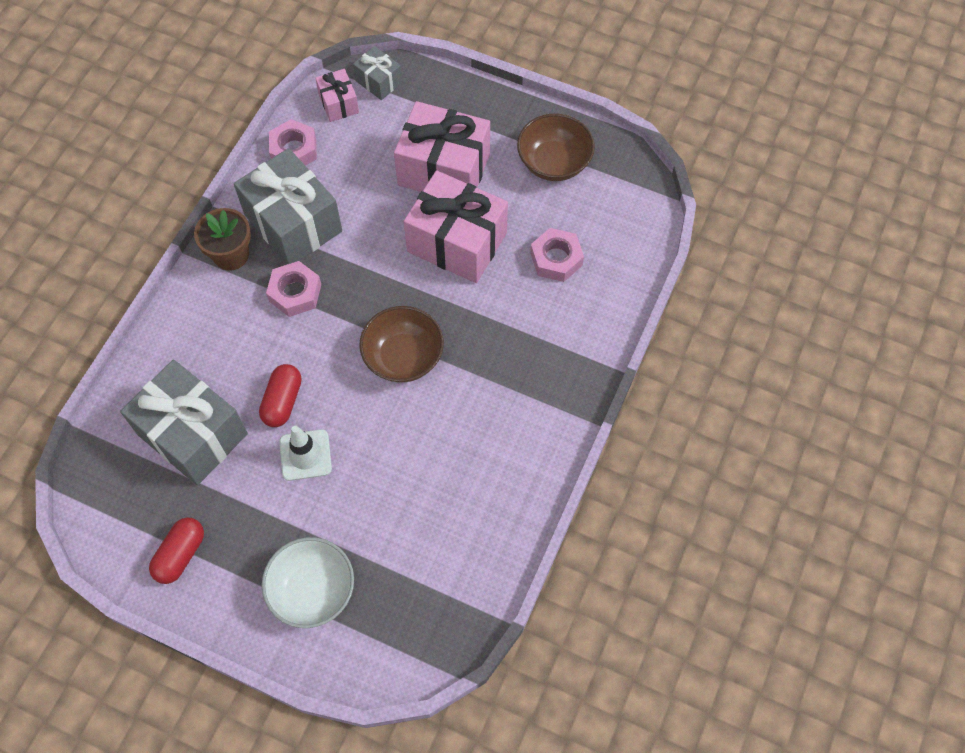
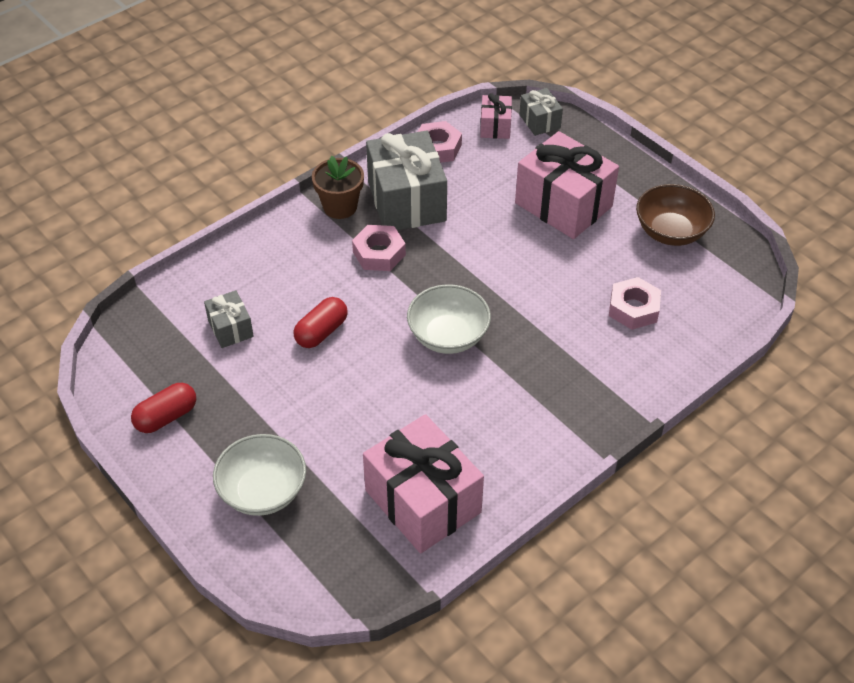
camera: 25 degrees right, 15 degrees down
(192, 434) = (230, 328): grey gift -> grey gift, size x0.49
(305, 455) = (318, 381): white traffic cone -> none
(403, 357) = (448, 336): brown bowl -> white bowl
(457, 242) = (546, 264): pink gift -> pink gift (423, 501)

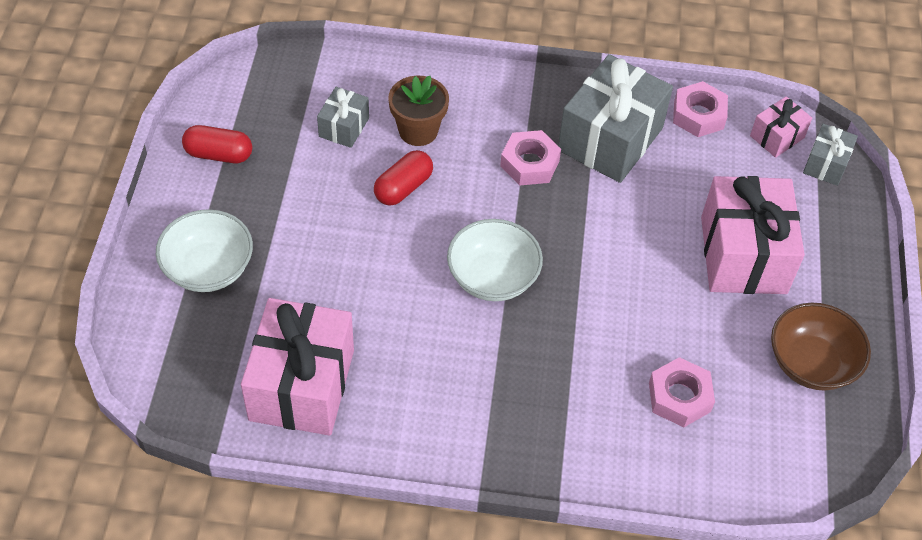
camera: 45 degrees right, 5 degrees up
(321, 332) = (403, 188): red capsule -> red capsule turned 45 degrees counterclockwise
(340, 207) = (550, 99): brown flower pot -> brown flower pot (418, 131)

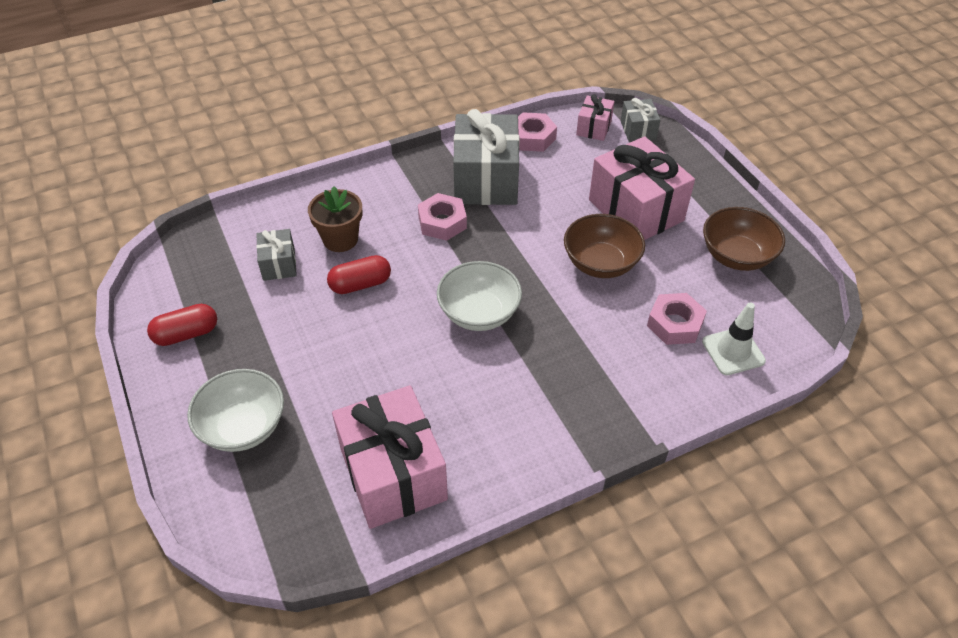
camera: 30 degrees left, 5 degrees down
(403, 188) = (360, 284): red capsule -> red capsule turned 60 degrees clockwise
(656, 292) = (600, 263): none -> brown bowl
(716, 458) = (733, 351): none -> white traffic cone

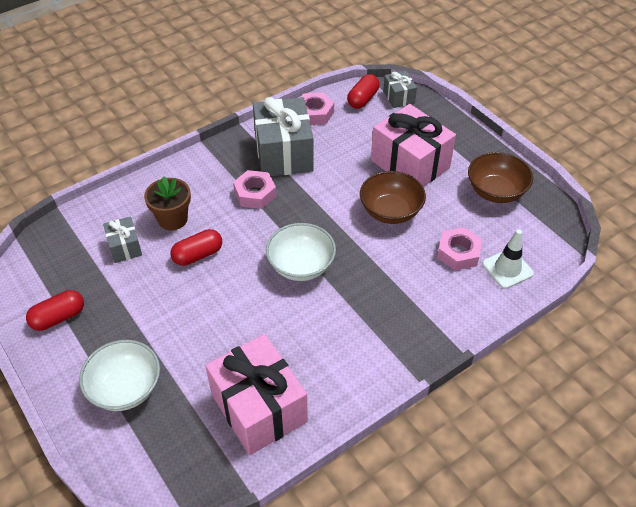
camera: 10 degrees left, 0 degrees up
(594, 128) = (363, 99): pink gift -> red capsule

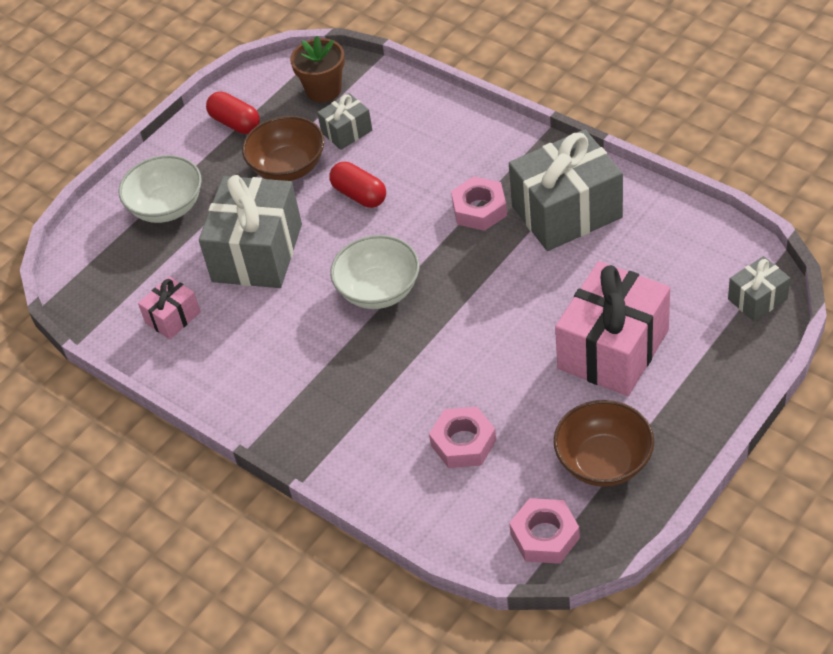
camera: 80 degrees right, 0 degrees up
(172, 219) = (405, 153): brown flower pot -> brown flower pot (323, 90)
(219, 333) = (257, 253): none -> grey gift
(259, 408) = (173, 317): pink gift -> pink gift, size x0.49
(314, 113) = (666, 217): pink nut -> pink nut (545, 536)
(363, 99) = (728, 259): red capsule -> none
(390, 211) = (509, 352): brown bowl -> brown bowl (288, 167)
(507, 269) = (456, 503): white traffic cone -> none

